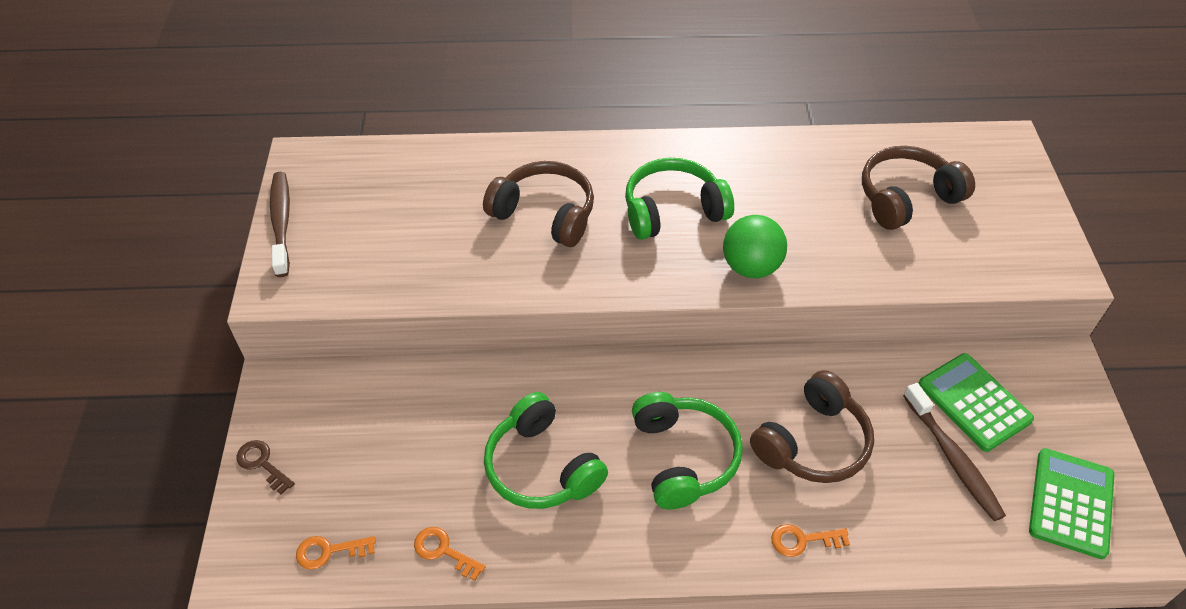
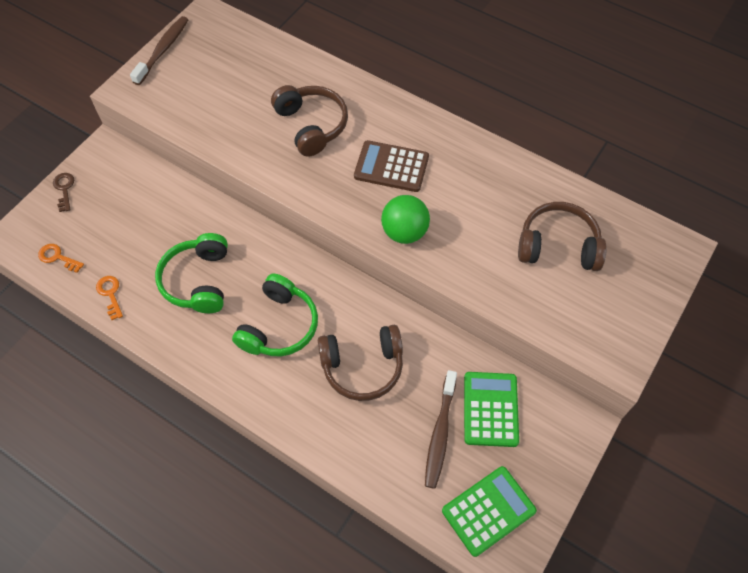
camera: 35 degrees right, 10 degrees up
(673, 210) = (391, 167): green headphones -> brown calculator
(803, 540) = (301, 418): orange key -> none

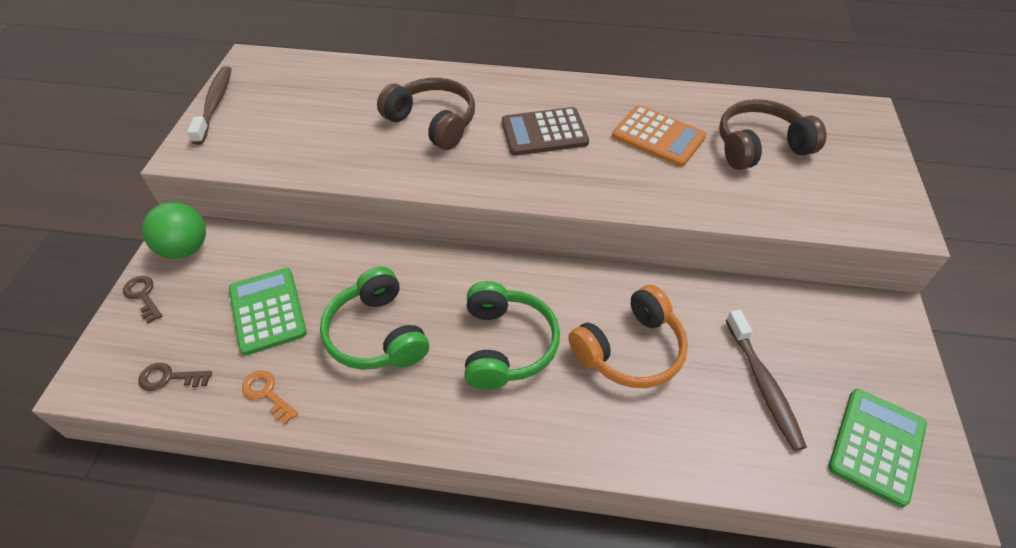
camera: 25 degrees left, 10 degrees down
(58, 257) = (169, 378): orange key -> brown key
(362, 366) = (630, 350): brown headphones -> orange headphones
(404, 232) = (601, 185): green ball -> green ball (185, 249)
(480, 205) = (658, 137): none -> orange calculator
(490, 409) = (794, 336): green calculator -> green calculator (267, 311)

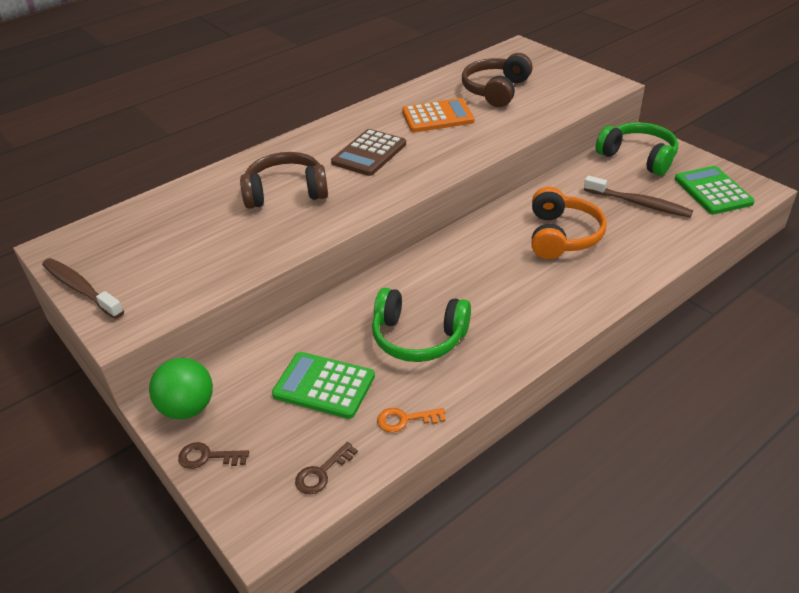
camera: 45 degrees left, 10 degrees down
(506, 345) = (499, 283): green headphones -> green headphones (638, 157)

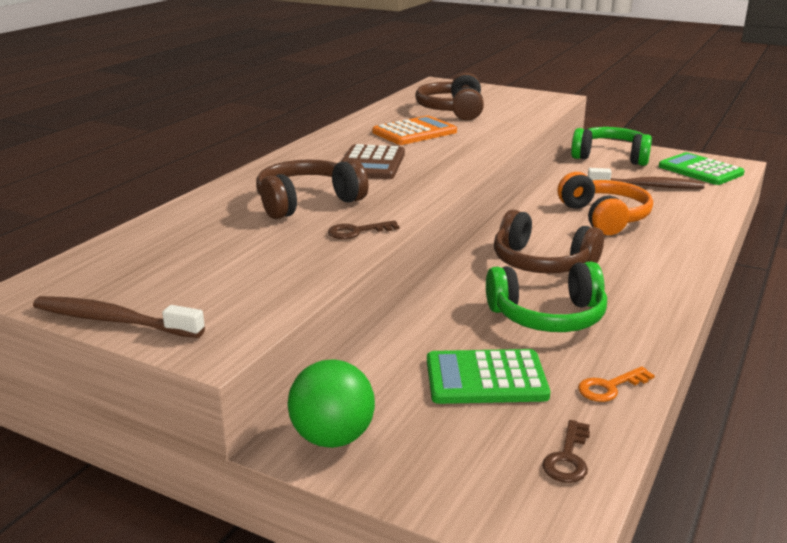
camera: 25 degrees left, 15 degrees down
(208, 457) = (408, 480): brown key -> brown key (357, 231)
(462, 278) = (541, 263): none -> brown headphones

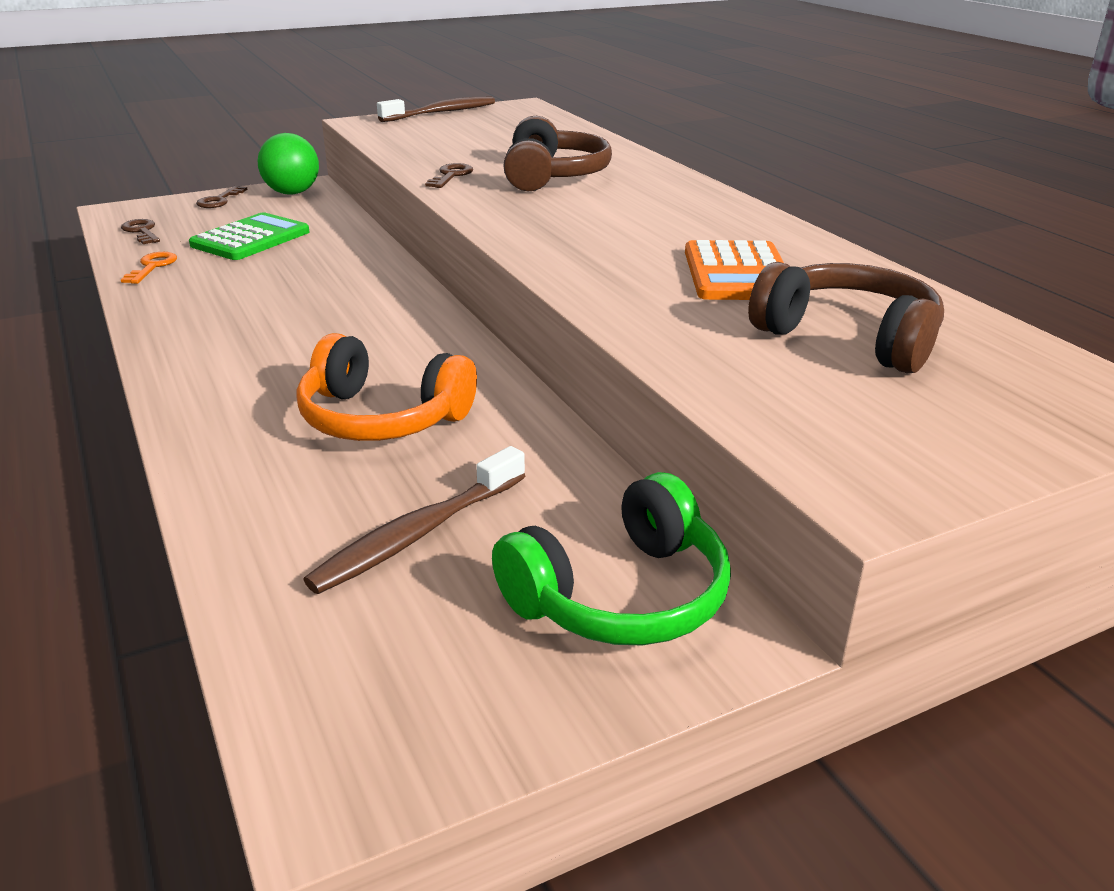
camera: 125 degrees right, 5 degrees up
(371, 164) = (628, 220): brown calculator -> none
(419, 476) = (219, 200): none -> brown key
(541, 263) = (352, 323): brown headphones -> none
(548, 316) = (267, 285): green headphones -> none
(700, 170) = (386, 677): green calculator -> none

